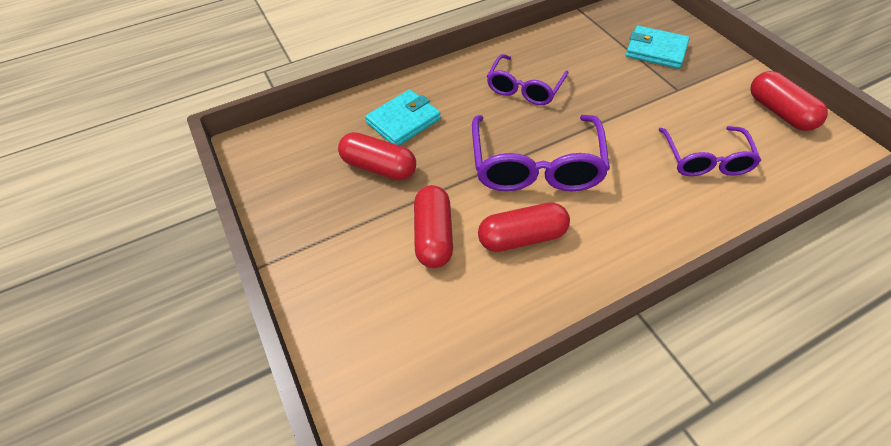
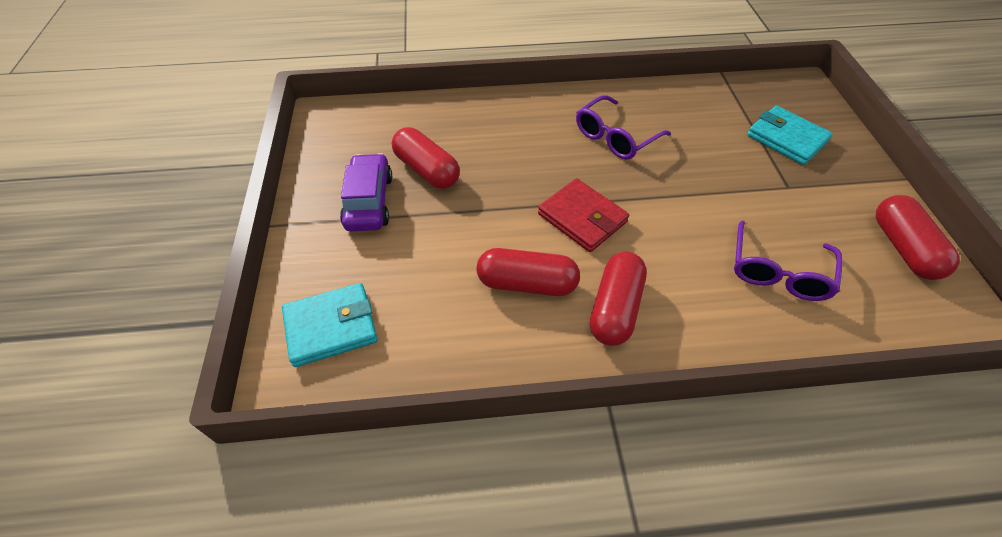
camera: 20 degrees right, 0 degrees up
(341, 213) = (369, 201): none -> purple car
(403, 121) = (475, 134): turquoise wallet -> turquoise wallet (331, 327)
(433, 236) = (441, 251): red capsule -> red capsule (615, 308)
(536, 166) = (582, 218): purple glasses -> red wallet

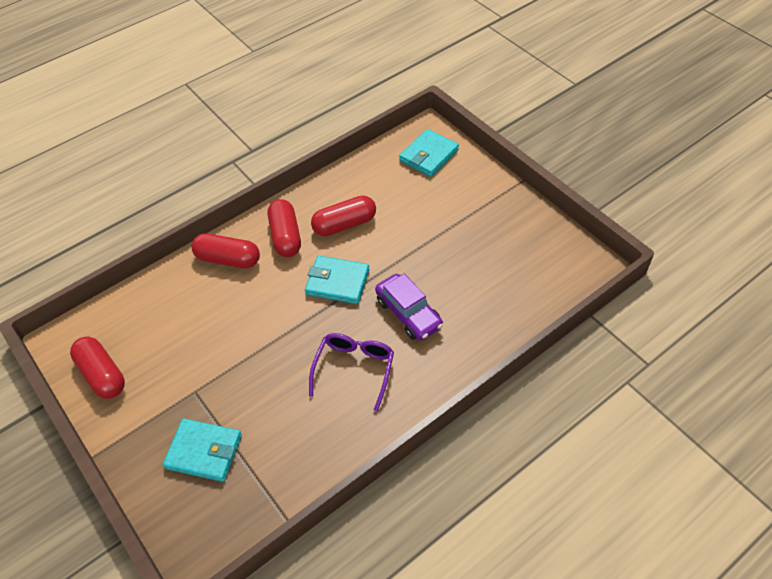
camera: 150 degrees right, 0 degrees up
(369, 201) = (483, 222): purple car -> purple car (408, 313)
(427, 170) = (470, 262): red capsule -> red capsule (228, 259)
(582, 218) = (337, 282): red wallet -> turquoise wallet
(778, 272) = (191, 309): purple glasses -> none

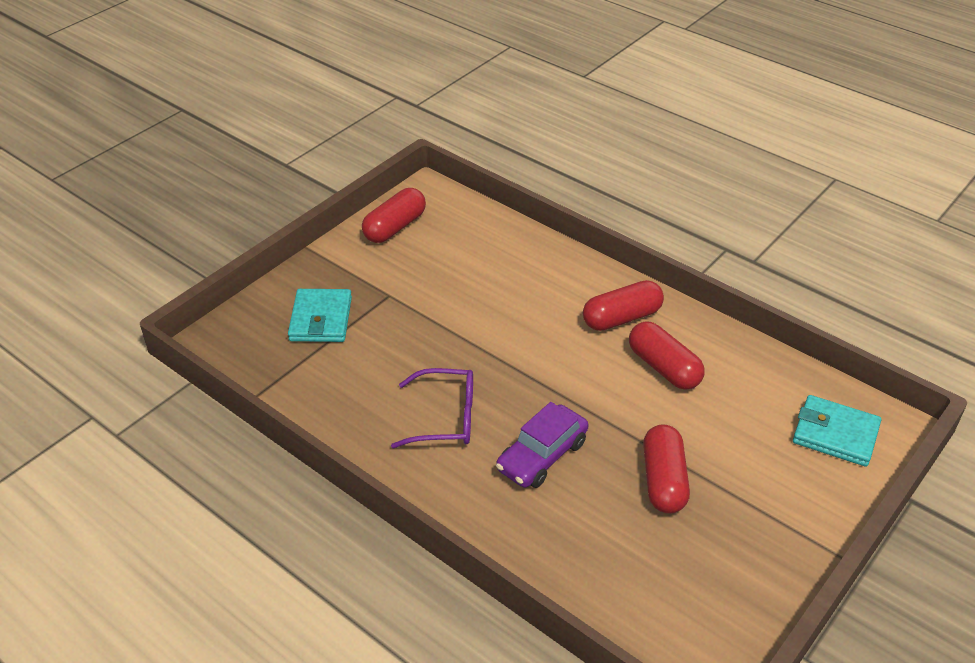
camera: 75 degrees right, 10 degrees down
(228, 259) = (569, 278): red capsule -> red capsule (663, 480)
(337, 282) = (568, 378): turquoise wallet -> none

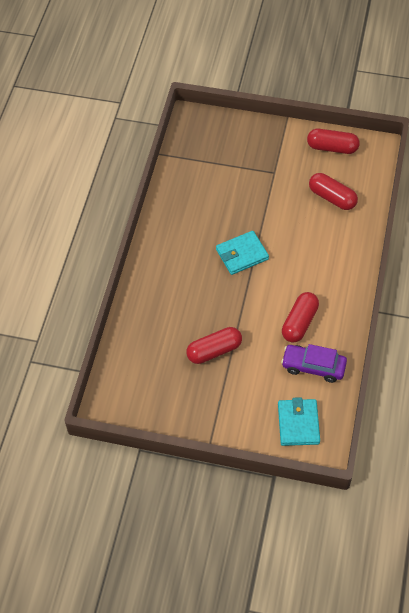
camera: 65 degrees right, 15 degrees up
(321, 319) = (236, 153): turquoise wallet -> turquoise wallet (242, 254)
(446, 418) = (200, 239): purple glasses -> none
(542, 456) = (199, 291): purple car -> purple car (313, 366)
(622, 318) = (328, 288): red capsule -> red capsule (332, 198)

